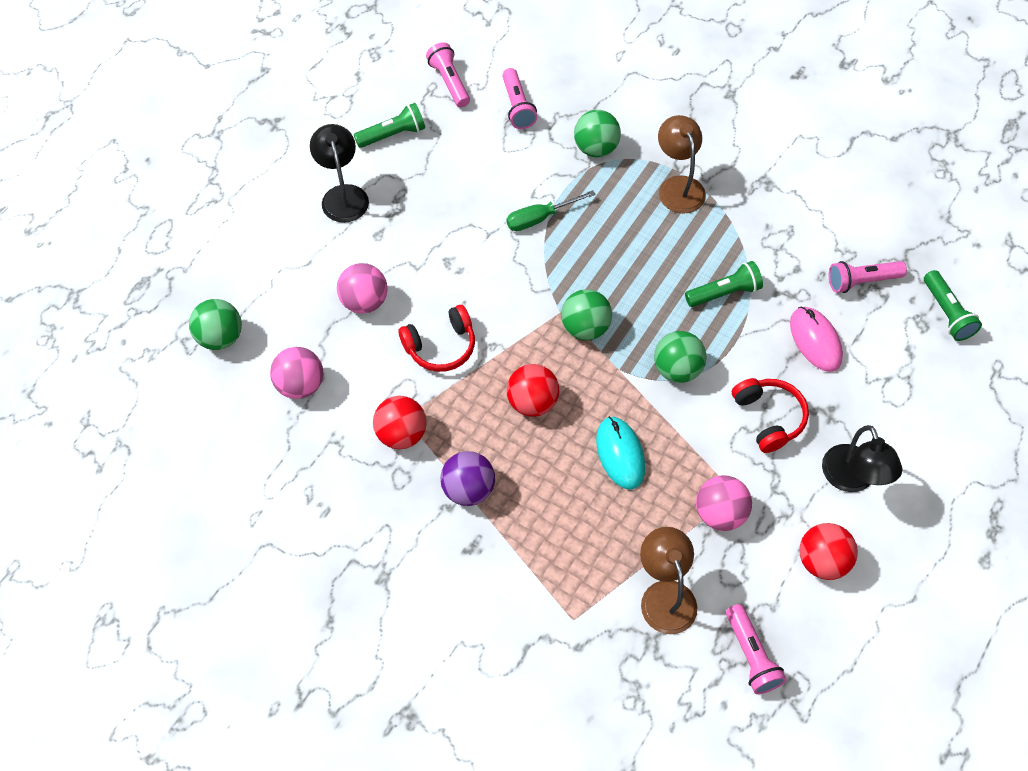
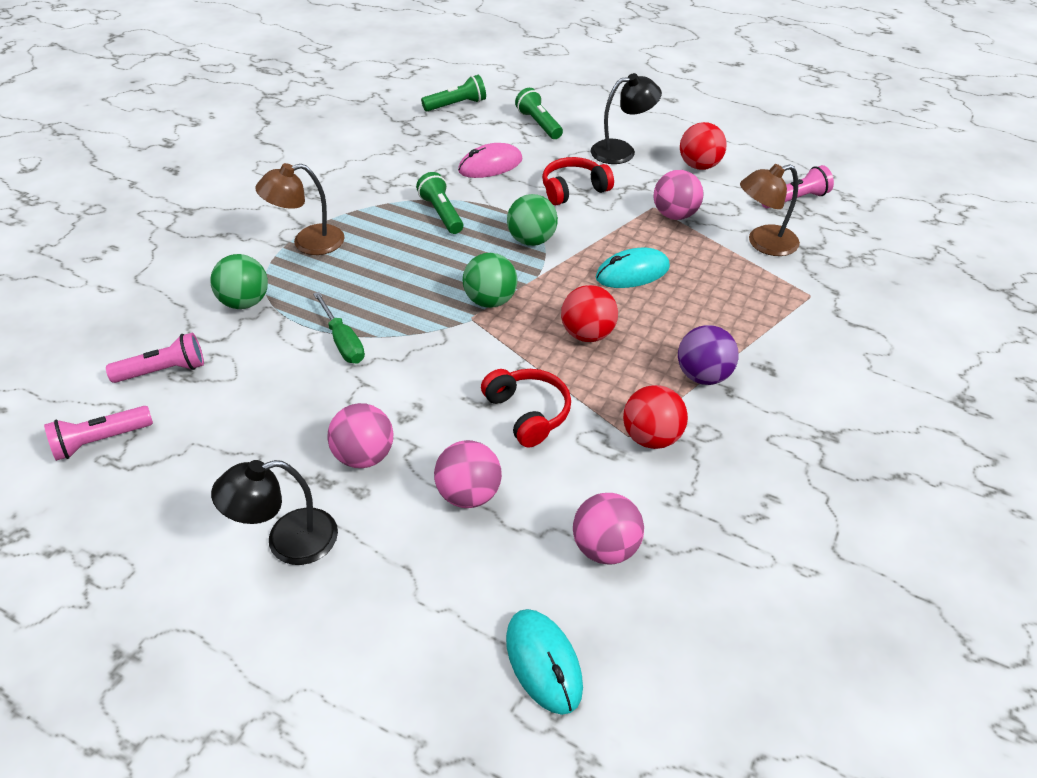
camera: 95 degrees left, 15 degrees down
(220, 337) = (543, 662): green ball -> turquoise mouse
(393, 134) = (184, 494): green flashlight -> green flashlight (539, 124)
(412, 236) = (364, 456): none -> pink ball
(861, 281) = (426, 142): pink flashlight -> none

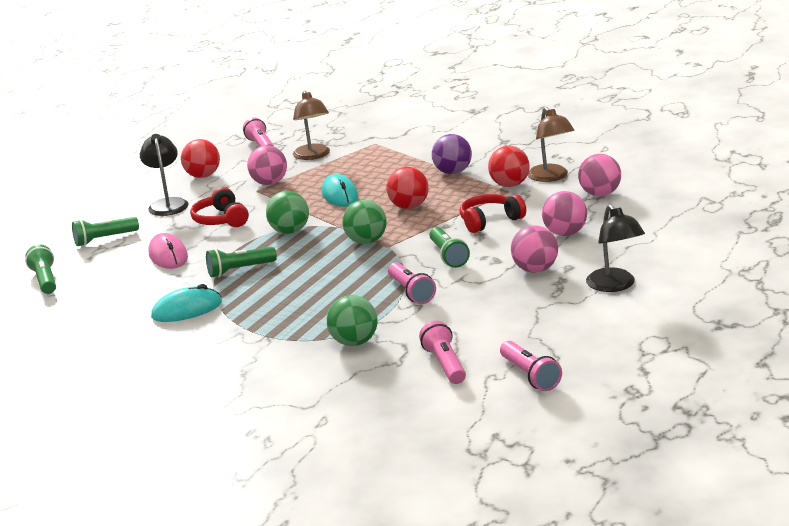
camera: 85 degrees left, 20 degrees down
(308, 243) = (269, 326): brown lamp -> brown lamp (551, 177)
(343, 341) = (411, 292): green screwdriver -> pink flashlight
(429, 372) = (448, 256): none -> green flashlight
(543, 662) = (681, 205): turquoise mouse -> turquoise mouse (187, 310)

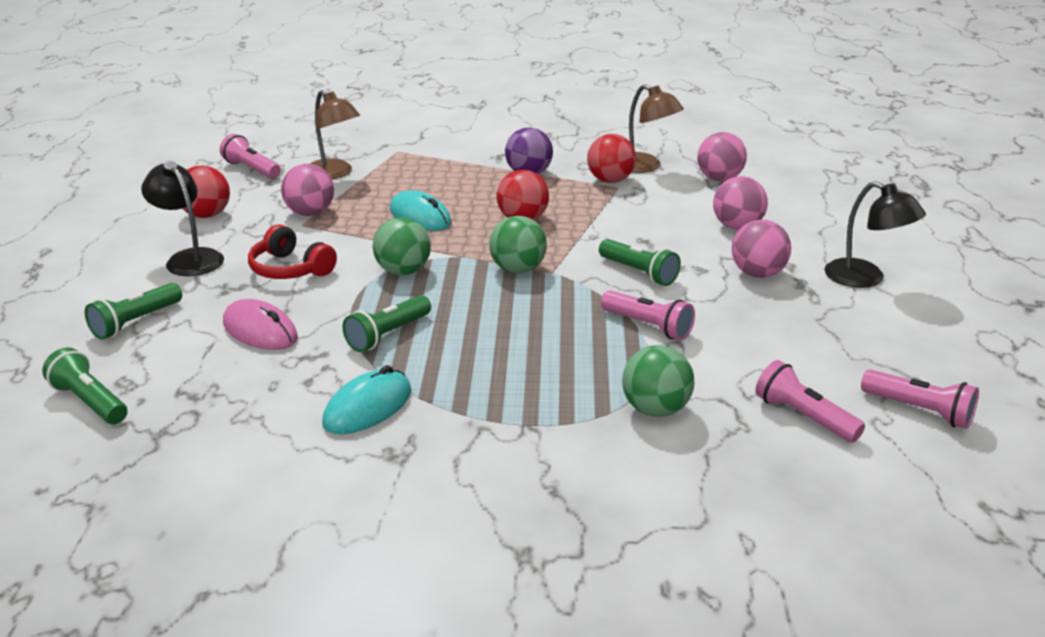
camera: 30 degrees left, 5 degrees up
(490, 221) = (637, 224): red headphones -> none

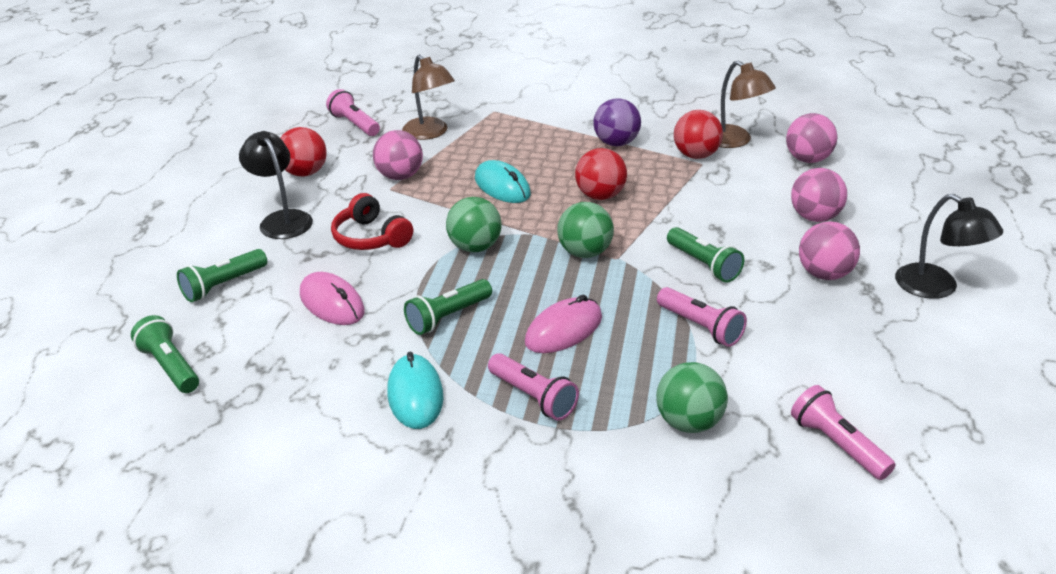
camera: 10 degrees right, 5 degrees up
(368, 407) = (415, 395): turquoise mouse -> turquoise mouse turned 60 degrees counterclockwise
(511, 338) = (563, 330): none -> pink mouse
(920, 411) = (960, 449): pink flashlight -> pink flashlight (533, 397)

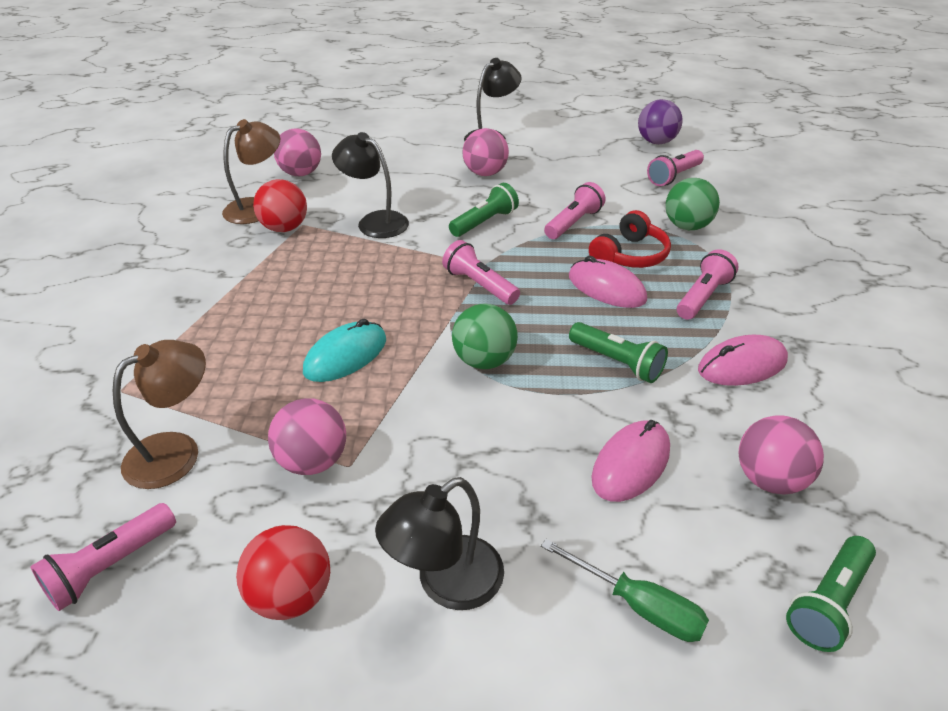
camera: 100 degrees left, 5 degrees up
(223, 285) = (638, 605): green flashlight -> green screwdriver
(370, 237) = (480, 459): red headphones -> red headphones (630, 255)
(415, 395) = (742, 365): turquoise mouse -> pink mouse
(585, 253) = (479, 285): green ball -> pink flashlight
(600, 196) = (368, 282): red ball -> none
(616, 143) = (247, 278): purple ball -> purple ball (656, 142)
(707, 200) = (374, 221): none -> black lamp
(815, 217) = (402, 174): pink ball -> pink ball (769, 479)

